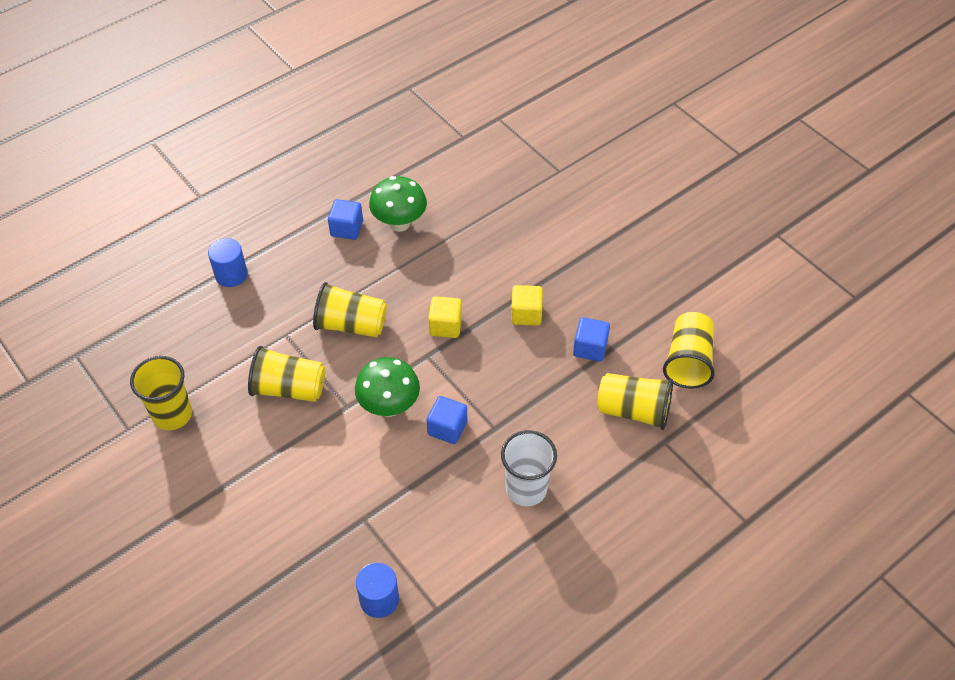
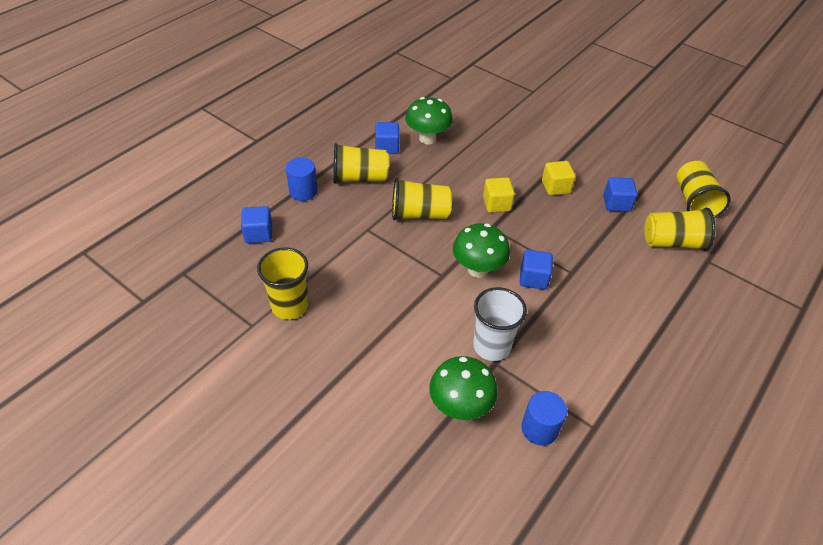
camera: 15 degrees left, 5 degrees down
(166, 321) = (258, 234): none -> blue cube
(289, 388) = (386, 269): yellow cup -> yellow cup (359, 178)
(307, 560) = (460, 407): none -> green mushroom
(526, 489) = (620, 314): white cup -> white cup (491, 346)

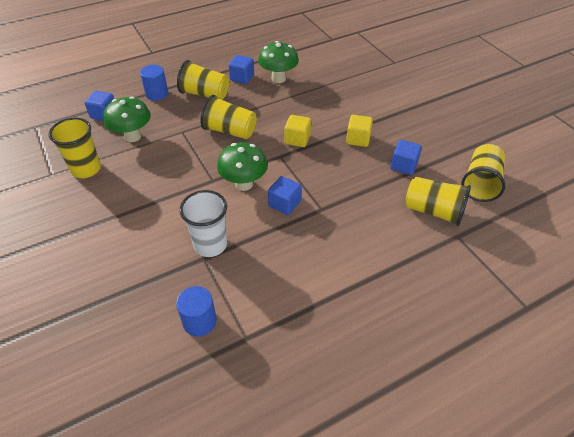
camera: 25 degrees right, 0 degrees up
(460, 407) = (150, 281): green mushroom -> green mushroom (133, 136)

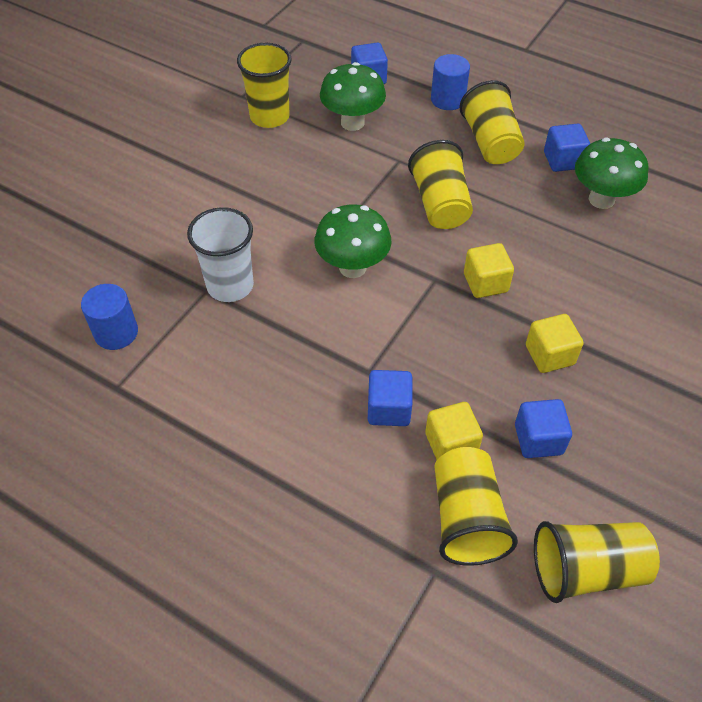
camera: 60 degrees right, 5 degrees up
(284, 204) = (348, 326): blue cube -> blue cube (389, 409)
(388, 197) = (451, 444): none -> yellow cube

